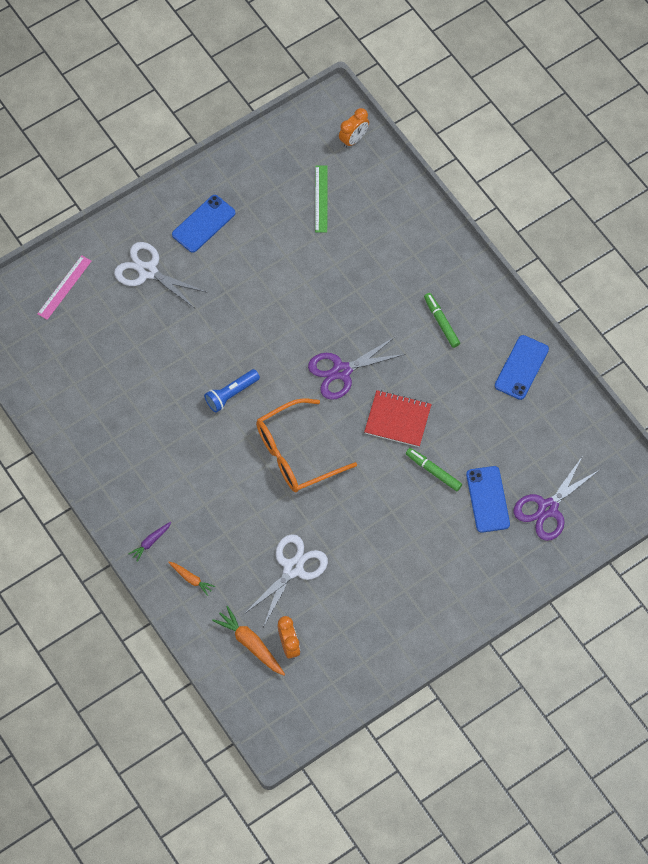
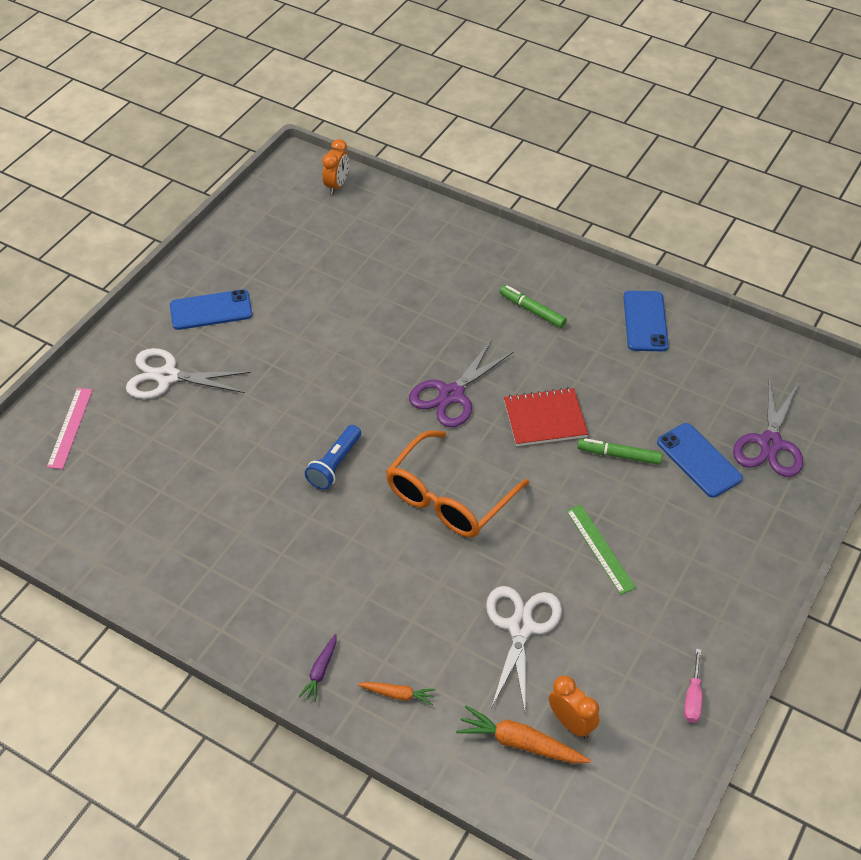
camera: 25 degrees left, 15 degrees down
(203, 224) = (211, 310): blue phone -> blue phone turned 60 degrees clockwise
(321, 198) = (332, 245): green ruler -> green ruler (600, 548)
(376, 663) = (693, 697): none -> pink screwdriver

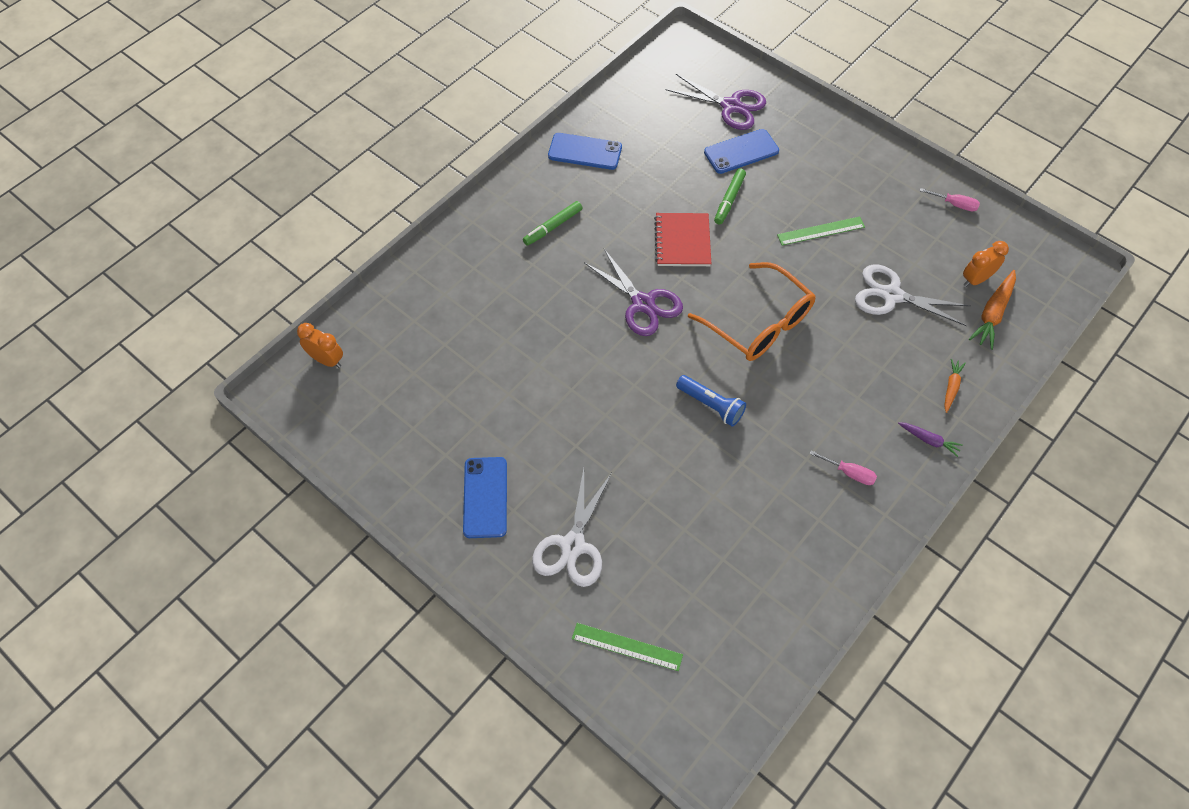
camera: 80 degrees left, 10 degrees up
(70, 427) = (627, 646): pink ruler -> green ruler
(268, 593) = (849, 473): none -> pink screwdriver

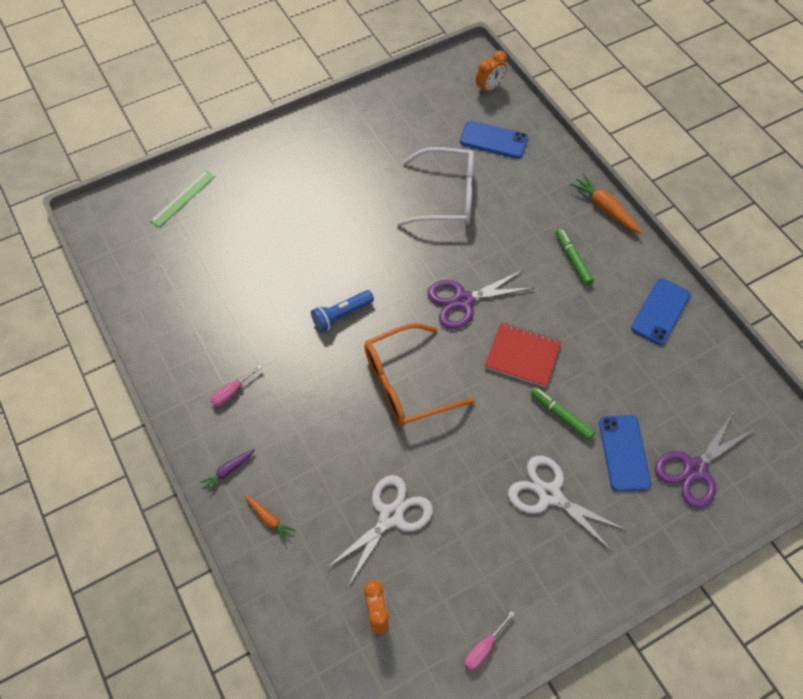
camera: 110 degrees right, 0 degrees up
(485, 497) = (333, 151): blue phone -> blue phone (493, 140)
(513, 356) = (446, 196): none -> white glasses
(572, 545) = (270, 189): white scissors -> white scissors (549, 495)
(821, 231) = (493, 485): green ruler -> none
(992, 313) = (330, 607): orange carrot -> orange carrot (605, 208)

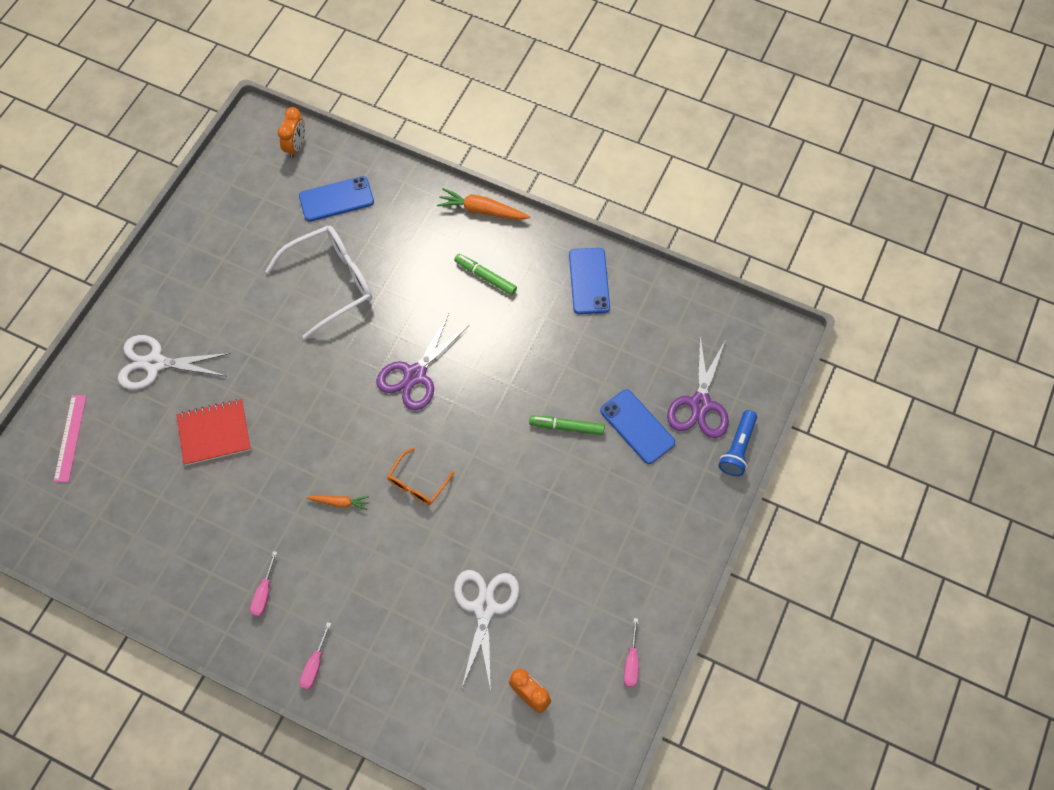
camera: 35 degrees left, 5 degrees up
(183, 198) = (70, 438): green ruler -> pink ruler
(228, 471) = (314, 665): purple carrot -> pink screwdriver
(269, 519) = (382, 681): orange carrot -> orange carrot (339, 502)
(341, 315) = (314, 457): blue flashlight -> blue flashlight (738, 448)
(407, 383) = (417, 483): orange glasses -> orange glasses, size x0.52
(522, 355) = (500, 394): red notebook -> red notebook (214, 433)
(549, 495) = (601, 502): white scissors -> white scissors (155, 363)

